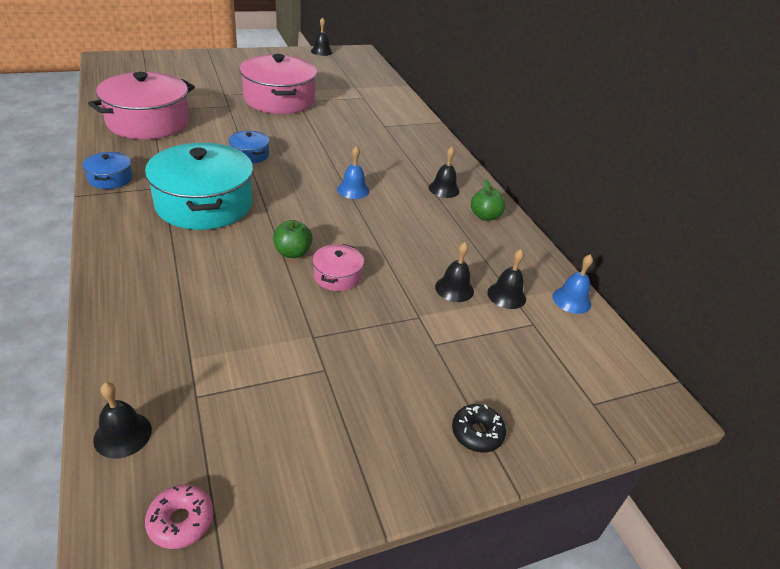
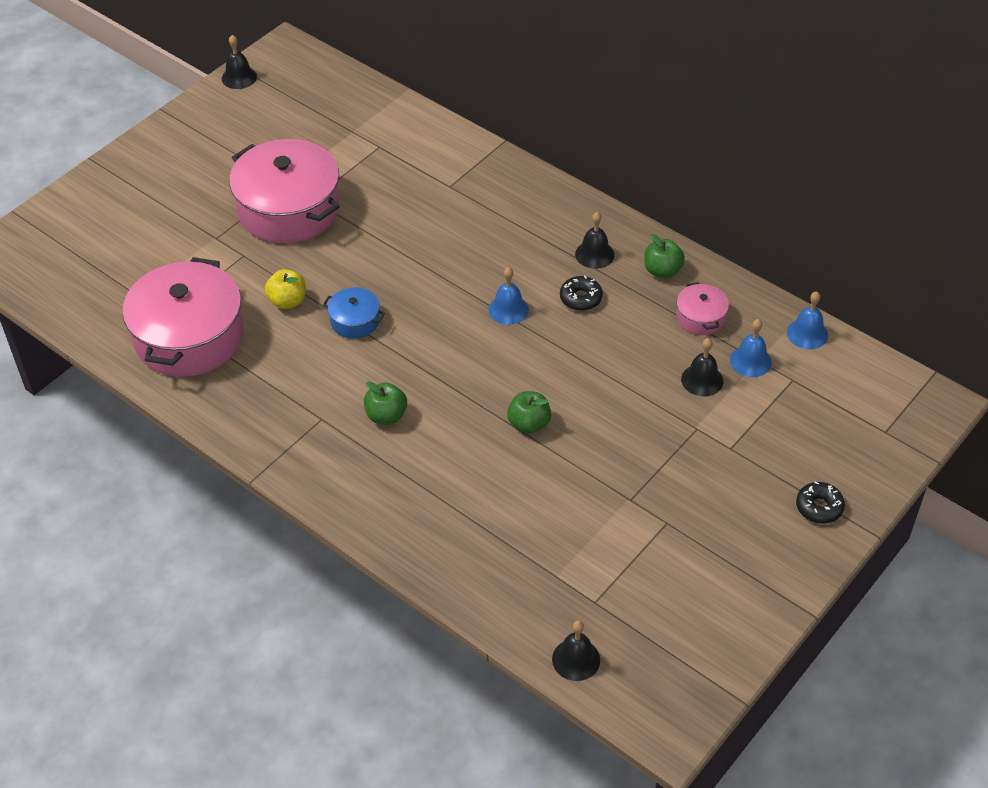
camera: 25 degrees left, 10 degrees up
(110, 179) = (256, 440): blue pot -> none
(181, 521) = (679, 686): pink donut -> none
(204, 204) = (386, 416): turquoise pot -> green apple
(224, 131) = (287, 301): none -> yellow apple
(337, 276) = (592, 426): pink pot -> pink pot (700, 317)
(409, 205) = (580, 298): none -> black donut
(506, 295) = (750, 361): black bell -> blue bell

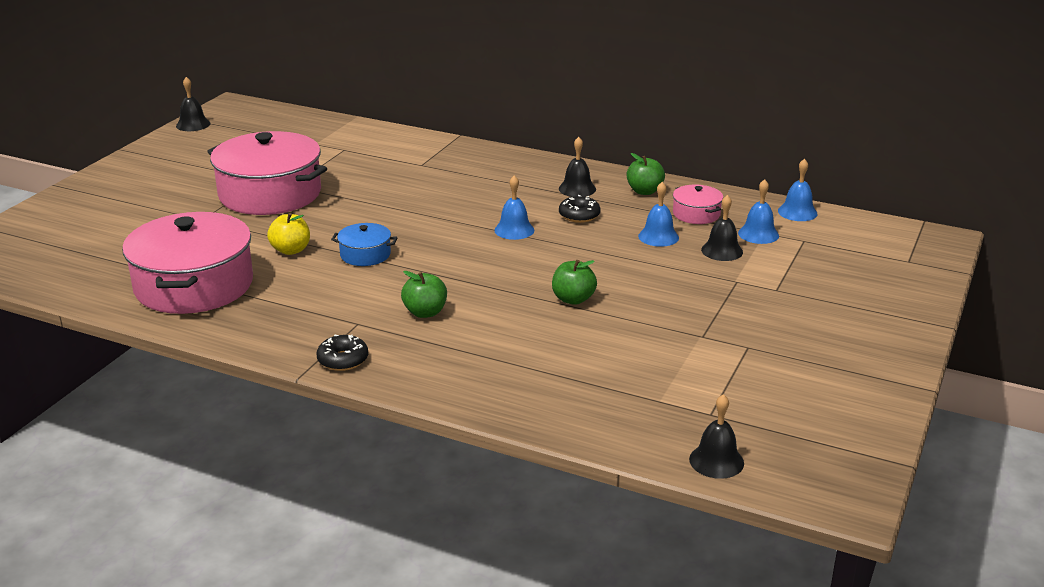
camera: 15 degrees left, 20 degrees down
(647, 346) = (658, 237): none -> blue bell
(819, 507) = (884, 316): black donut -> black donut (343, 360)

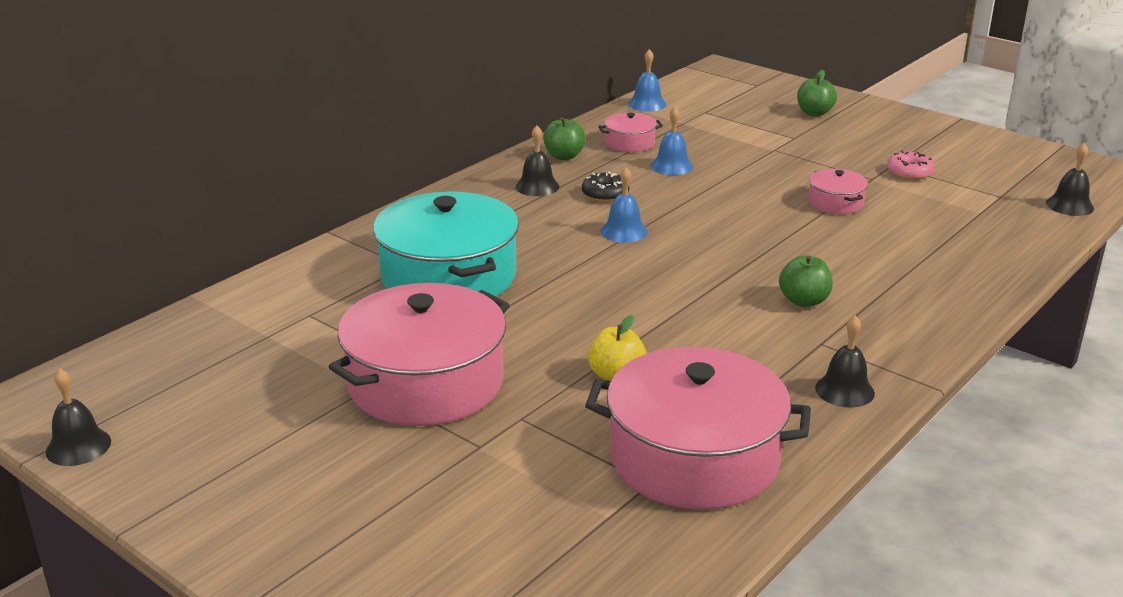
camera: 75 degrees left, 0 degrees up
(343, 360) = (902, 358): black donut -> none
(365, 254) = (650, 325): blue pot -> none
(411, 180) = (448, 276): none -> turquoise pot
(573, 299) = (792, 222): green apple -> green apple (814, 113)
(630, 319) = (835, 202): none -> pink pot
(722, 251) = (712, 145): black bell -> black bell (844, 390)
(734, 357) = (909, 173): none -> pink donut
(758, 234) = (684, 126): blue bell -> none

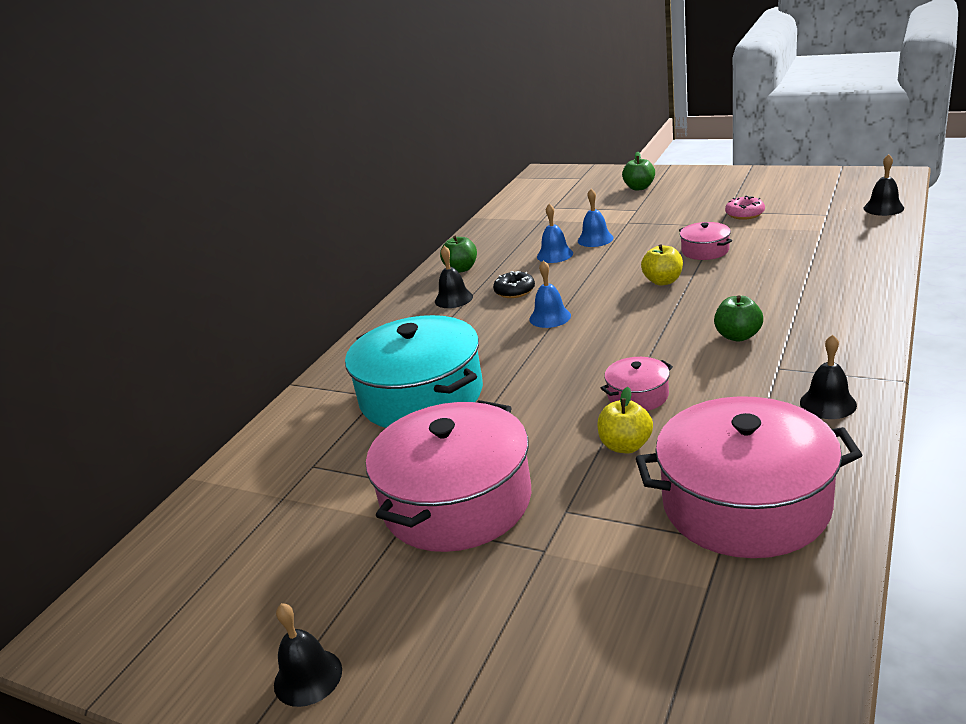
camera: 10 degrees left, 0 degrees up
(78, 446) = (141, 671): black bell -> black bell (308, 677)
(630, 143) = (508, 245): pink pot -> pink pot (638, 396)
(647, 104) = (503, 212): blue bell -> blue bell (595, 239)
(767, 224) = (663, 281): none -> yellow apple

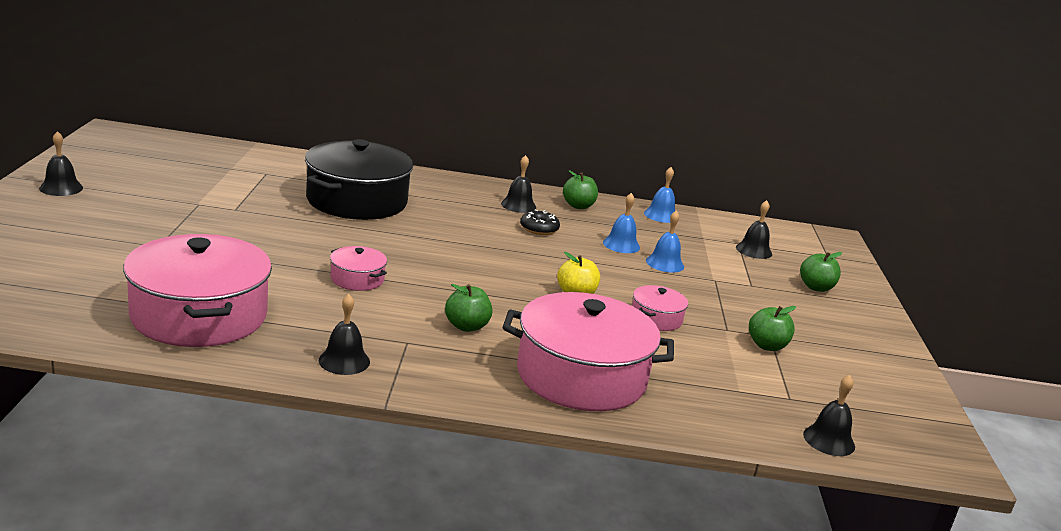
camera: 60 degrees right, 5 degrees down
(421, 395) = (356, 201): turquoise pot -> black pot
(457, 501) = (218, 218): pink pot -> pink pot (581, 376)
(550, 317) = (491, 244): blue bell -> blue bell (661, 215)
(569, 203) = (754, 250): none -> black bell
(625, 446) = (282, 273): yellow apple -> none
(744, 214) = (767, 346): pink donut -> green apple

